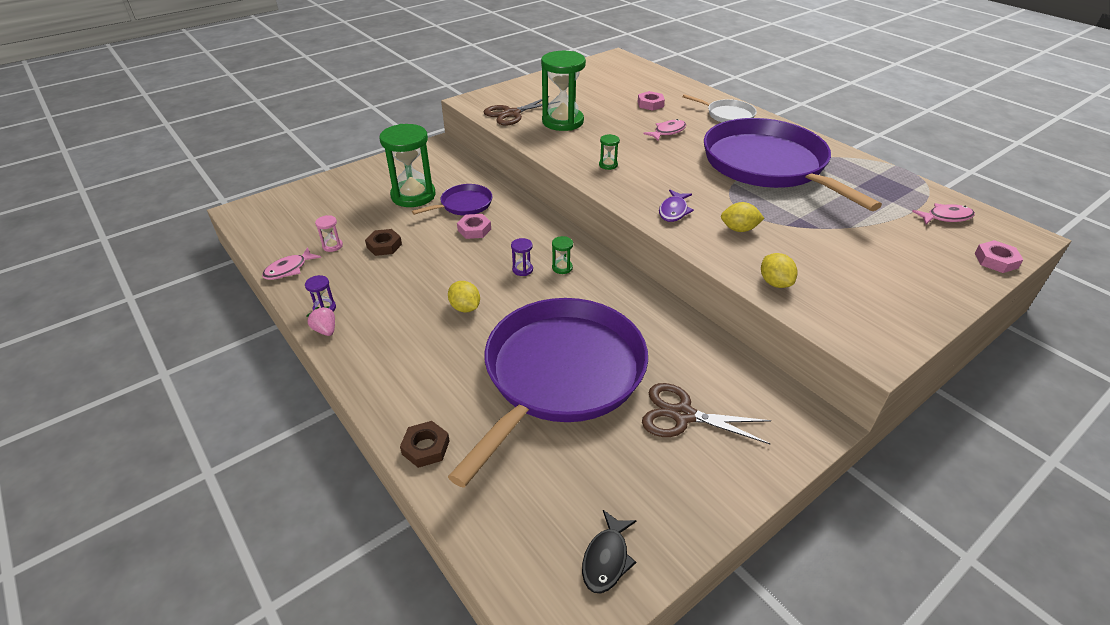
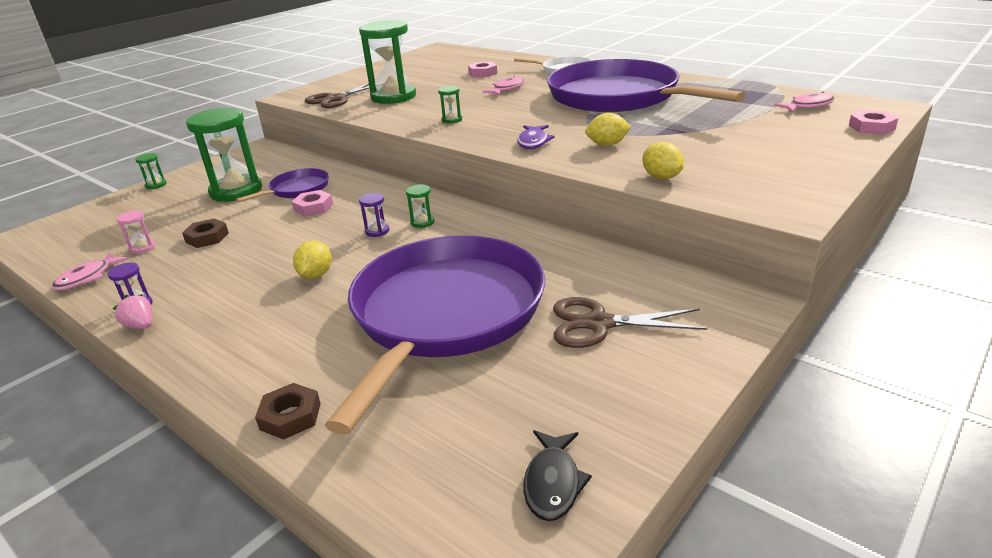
camera: 10 degrees left, 10 degrees down
(349, 174) = (156, 185): none -> green hourglass
(465, 308) = (316, 275): yellow lemon -> yellow lemon turned 60 degrees clockwise

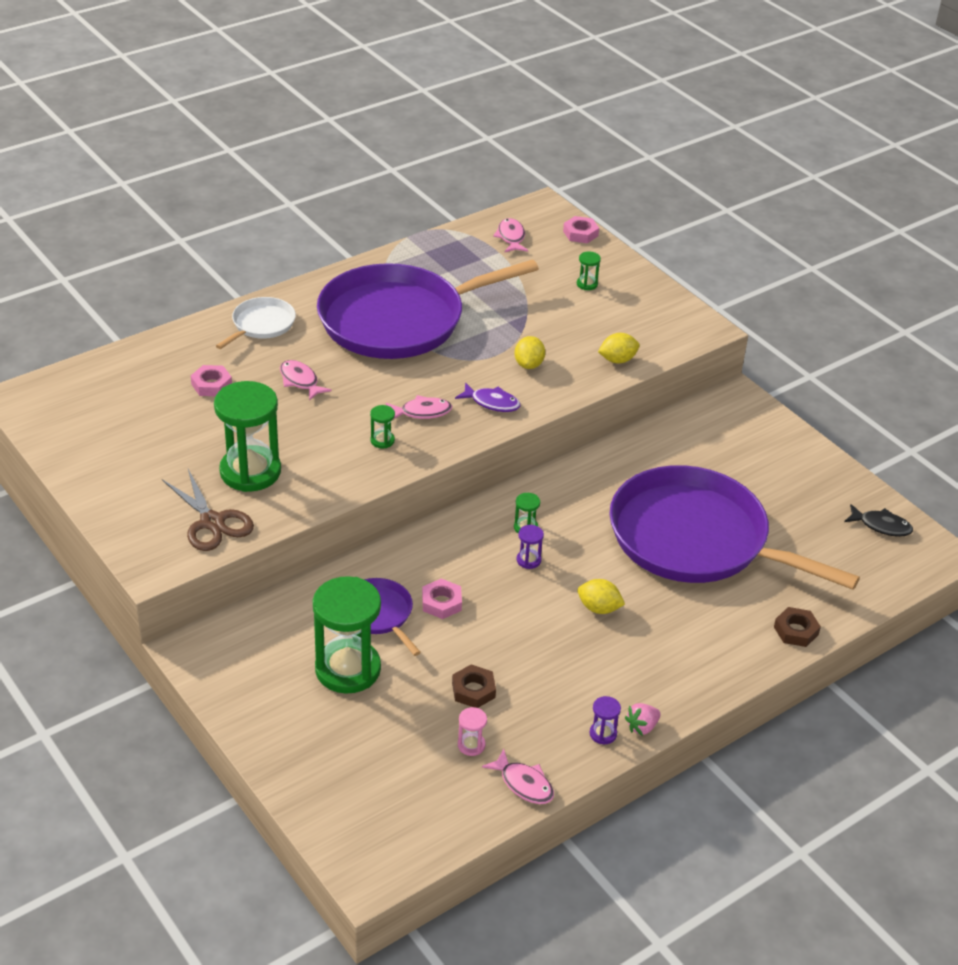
camera: 80 degrees left, 10 degrees up
(156, 185) = (269, 753): green hourglass -> green hourglass (587, 284)
(498, 124) = (422, 412): none -> pink fish
(598, 324) = (737, 468): brown scissors -> none

